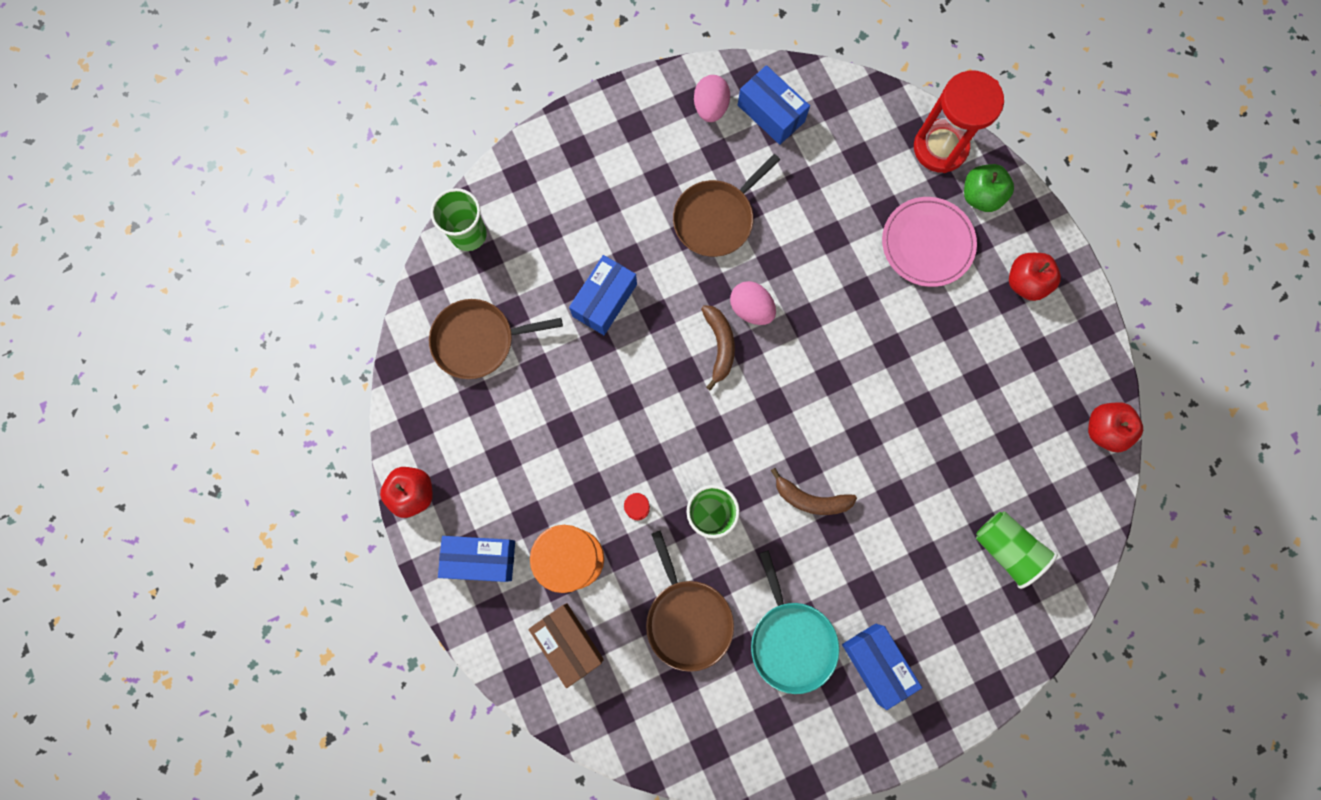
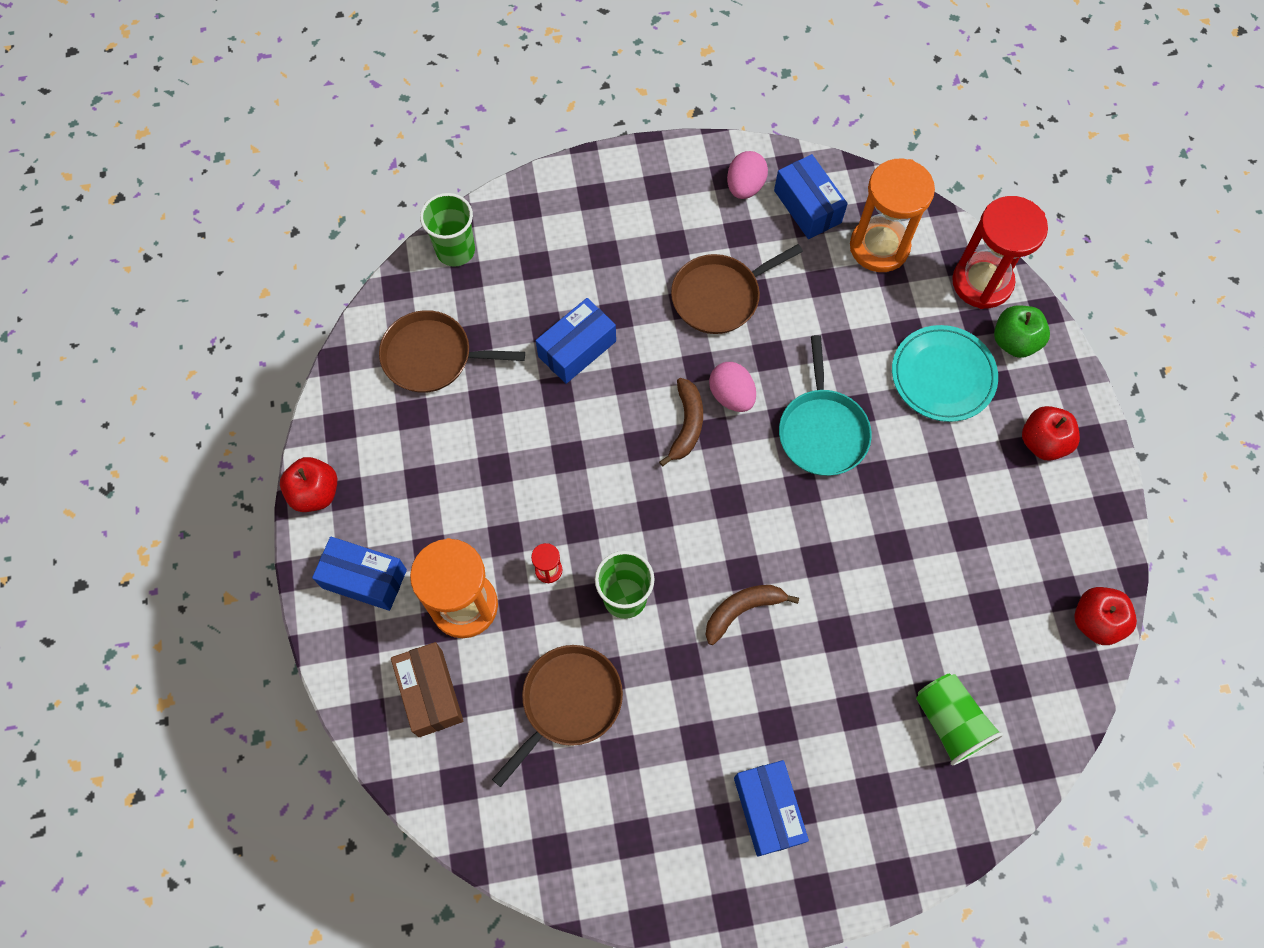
camera: 15 degrees right, 10 degrees down
(687, 618) = (568, 702): brown pan -> brown pan turned 135 degrees counterclockwise
(791, 640) = (677, 757): turquoise pan -> turquoise pan (822, 430)
(811, 499) = (742, 610): brown banana -> brown banana turned 120 degrees clockwise
(843, 136) = (879, 247): none -> orange hourglass
(927, 243) = (943, 375): pink plate -> turquoise plate

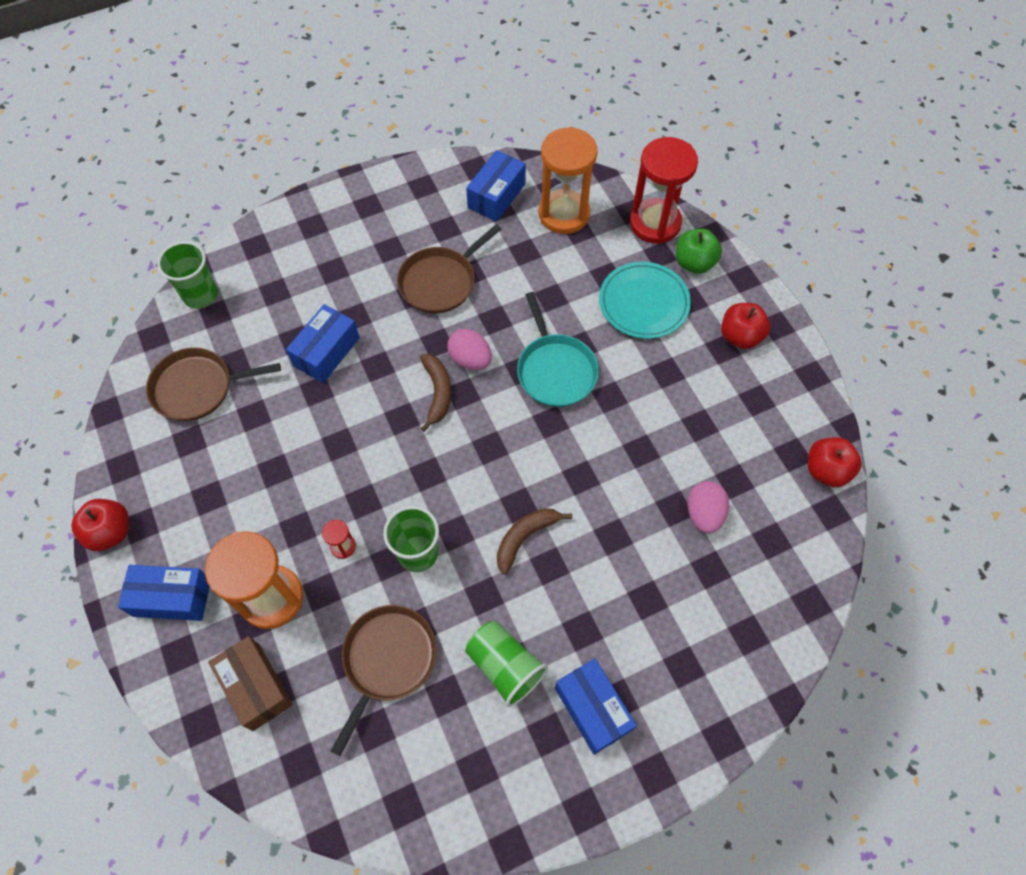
camera: 15 degrees left, 5 degrees down
(745, 186) = (440, 191): pink egg -> pink egg (704, 514)
(807, 206) = (496, 196): blue box -> blue box turned 75 degrees clockwise
(950, 722) = (730, 587): green cup -> green cup (505, 666)

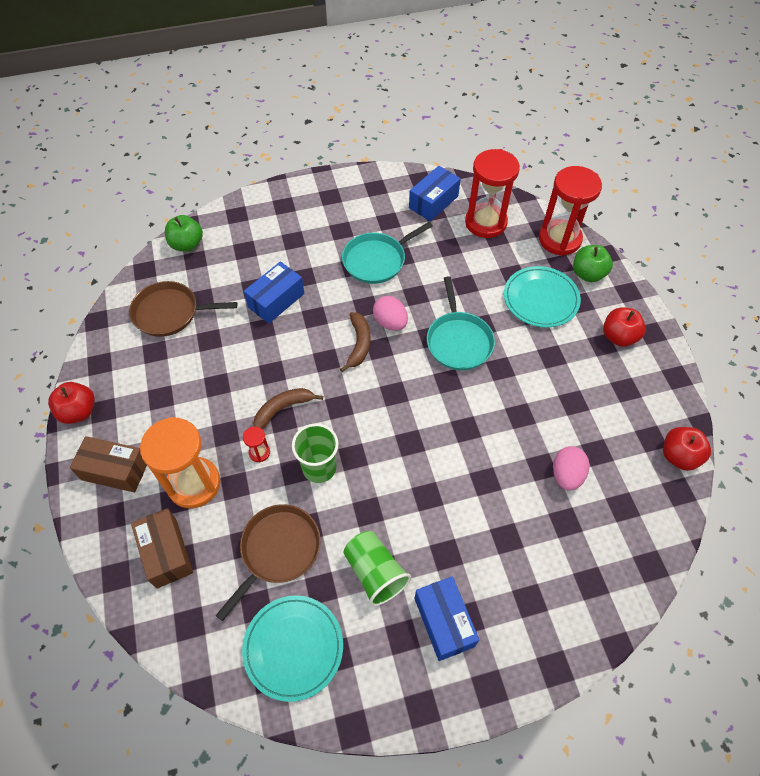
camera: 10 degrees right, 5 degrees down
(172, 598) = (115, 470): blue box -> brown box
(200, 295) = (187, 244): green cup -> green apple
(427, 770) = (293, 648): none -> turquoise plate
(440, 281) = (377, 260): brown pan -> turquoise pan
(525, 538) = (410, 470): brown banana -> brown banana (283, 409)
(564, 214) = (485, 223): orange hourglass -> red hourglass

